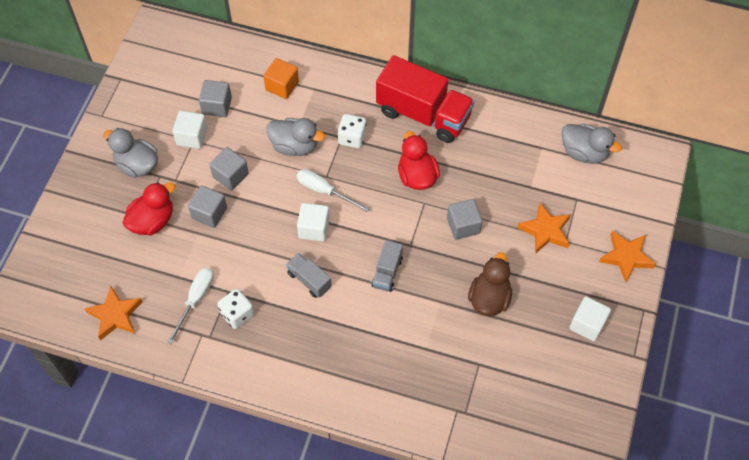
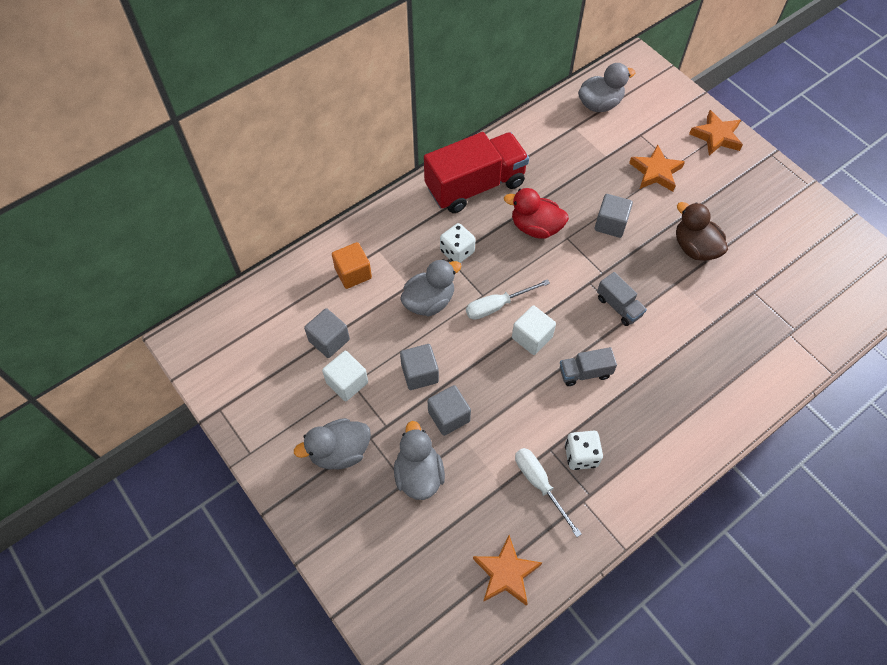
camera: 55 degrees left, 0 degrees up
(152, 221) = (419, 474): red duck -> grey duck
(587, 324) = (762, 197): white cube -> none

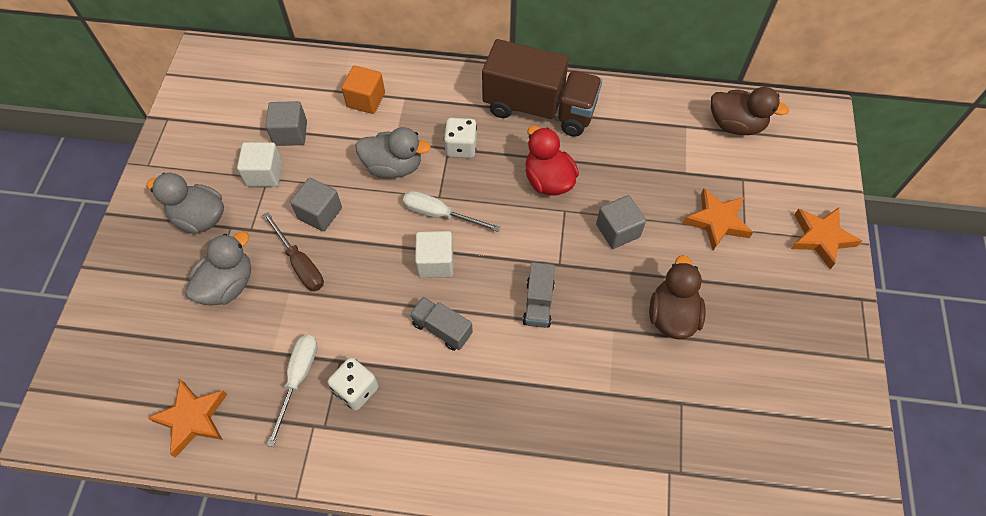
camera: 45 degrees right, 0 degrees up
(449, 416) = (300, 264): grey cube -> brown screwdriver
(475, 186) = (539, 108): red truck -> brown truck
(600, 104) = (735, 125): grey duck -> brown duck

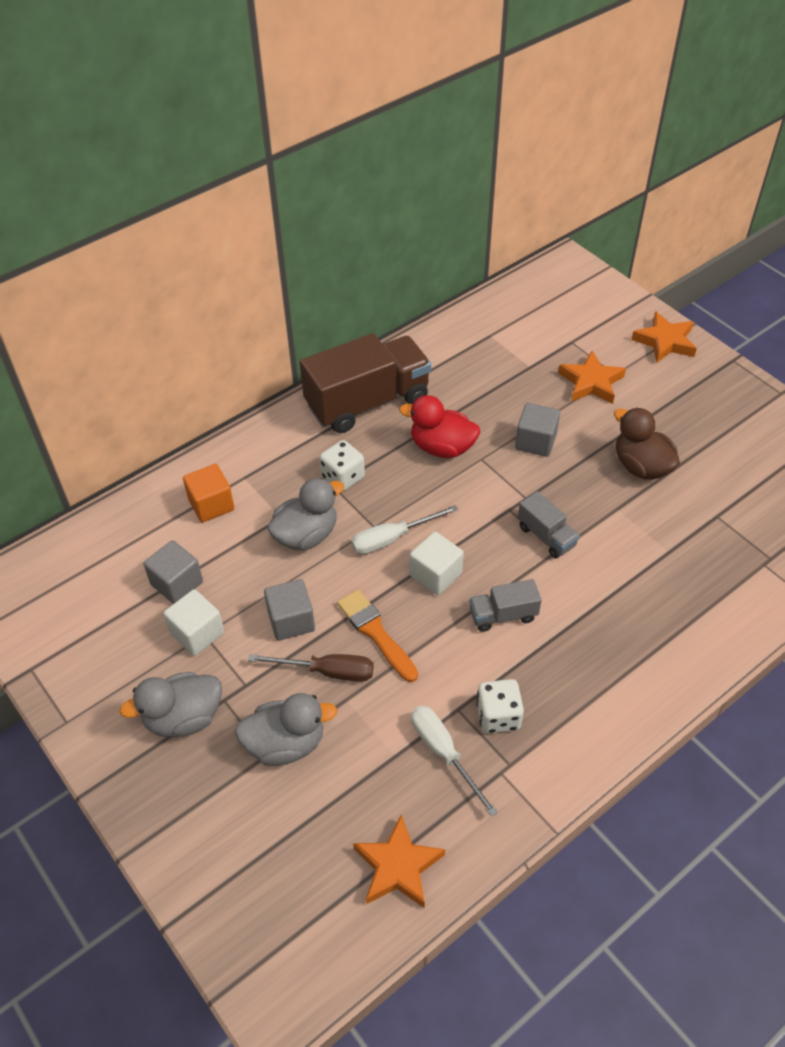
camera: 45 degrees left, 10 degrees down
(228, 285) = (285, 743): grey duck -> grey duck turned 90 degrees clockwise
(355, 266) = (375, 633): none -> orange brush
(735, 125) = (522, 309): brown duck -> none

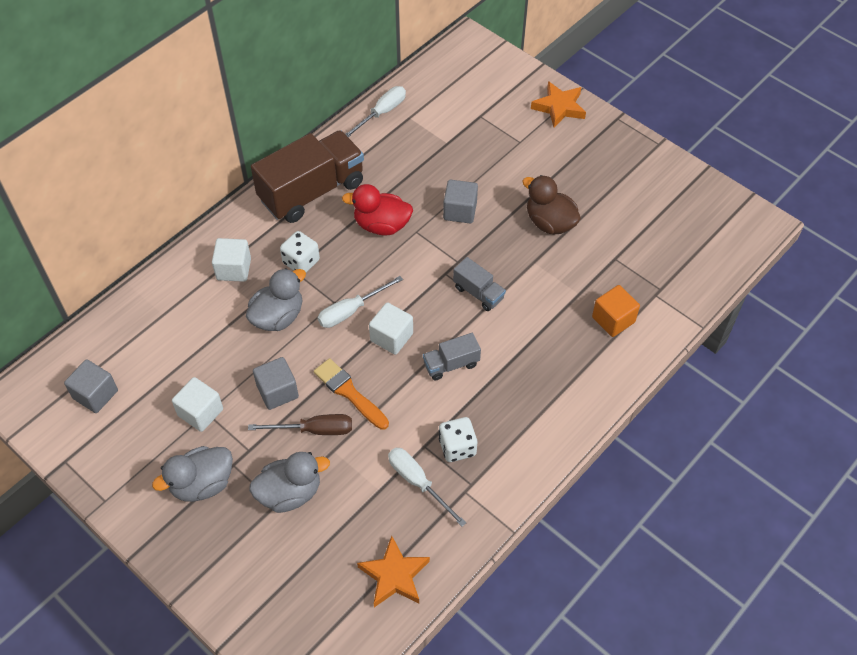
camera: 10 degrees left, 5 degrees up
(177, 583) = (175, 372): grey cube -> grey cube (95, 394)
(211, 504) = (192, 300): orange cube -> orange cube (613, 320)
(265, 476) = (234, 269): none -> white cube
(459, 328) = (381, 113): none -> white screwdriver
(591, 382) = (500, 152): orange star -> none

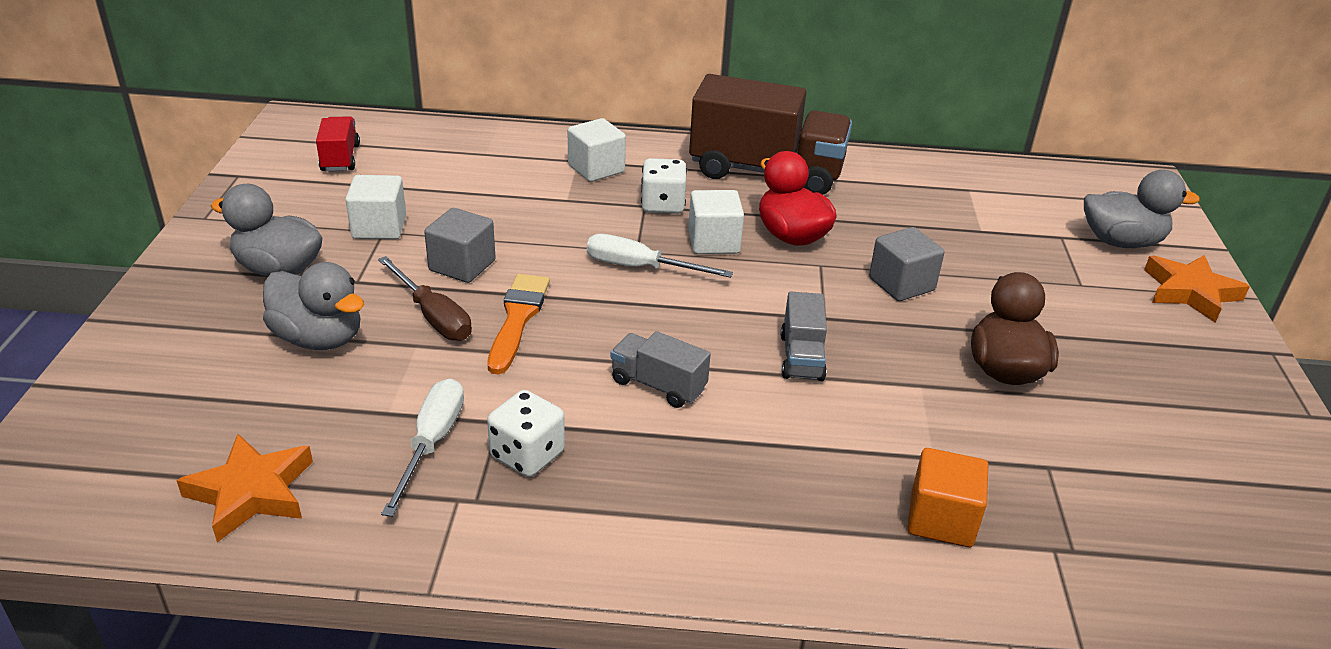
camera: 50 degrees right, 20 degrees down
(95, 394) = (340, 158): grey cube -> red truck
(278, 317) = (568, 222): grey duck -> grey duck (1121, 242)
(381, 113) = (941, 169): white screwdriver -> none
(391, 337) = (640, 315): white cube -> white cube (713, 242)

